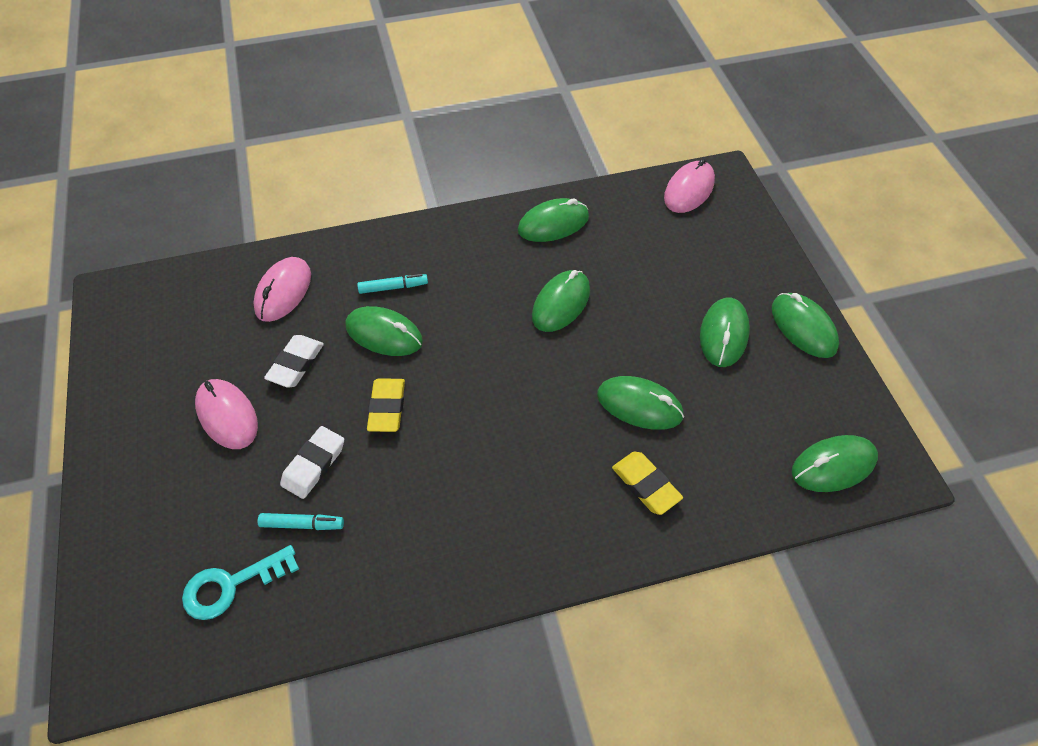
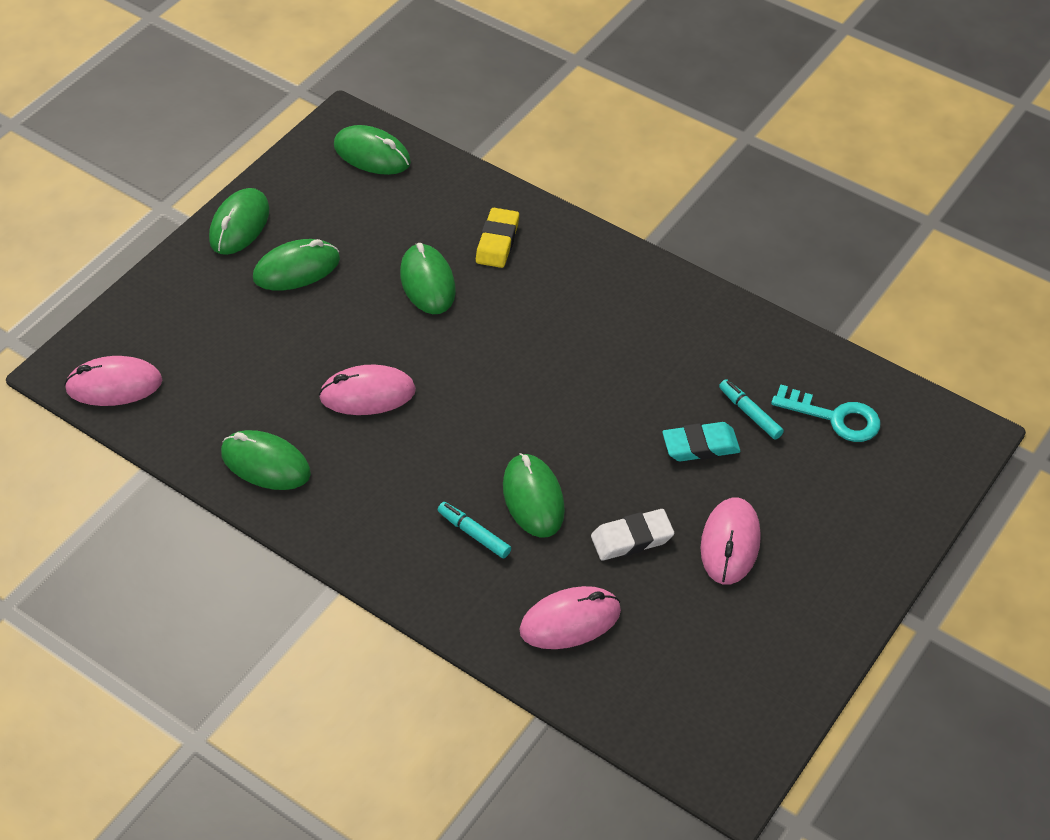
camera: 130 degrees left, 5 degrees down
(314, 464) = (700, 446): white eraser -> turquoise eraser
(387, 407) = (601, 438): yellow eraser -> none
(561, 303) = (367, 394): green mouse -> pink mouse

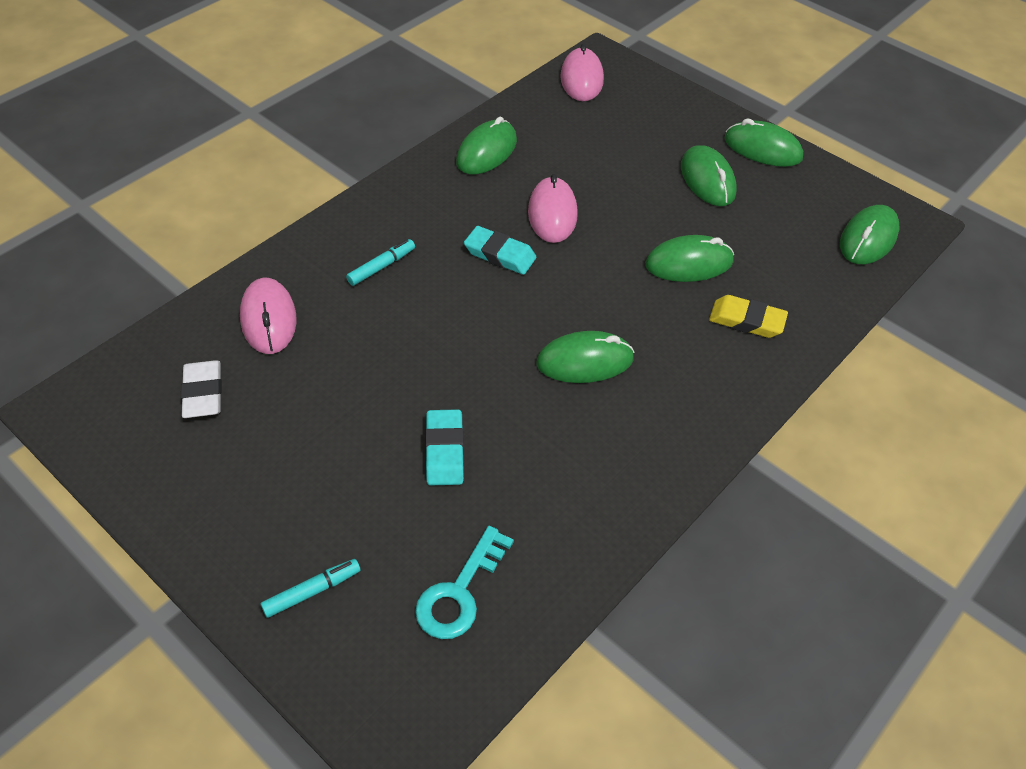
camera: 95 degrees right, 0 degrees up
(438, 433) = (500, 254): none -> turquoise eraser
(533, 498) = (410, 310): green mouse -> green mouse (585, 361)
(632, 538) = (344, 376): white eraser -> white eraser (203, 393)
(730, 543) = (314, 454): pink mouse -> none
(750, 413) = (480, 505): turquoise marker -> turquoise marker (312, 591)

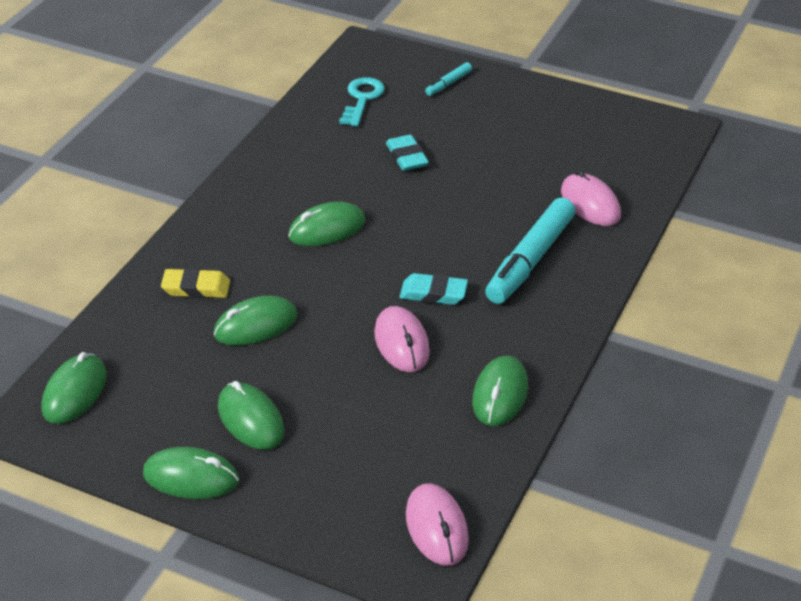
camera: 165 degrees right, 10 degrees down
(203, 393) = (595, 152): white eraser -> none
(381, 267) = (530, 260): turquoise marker -> turquoise marker, size x2.19

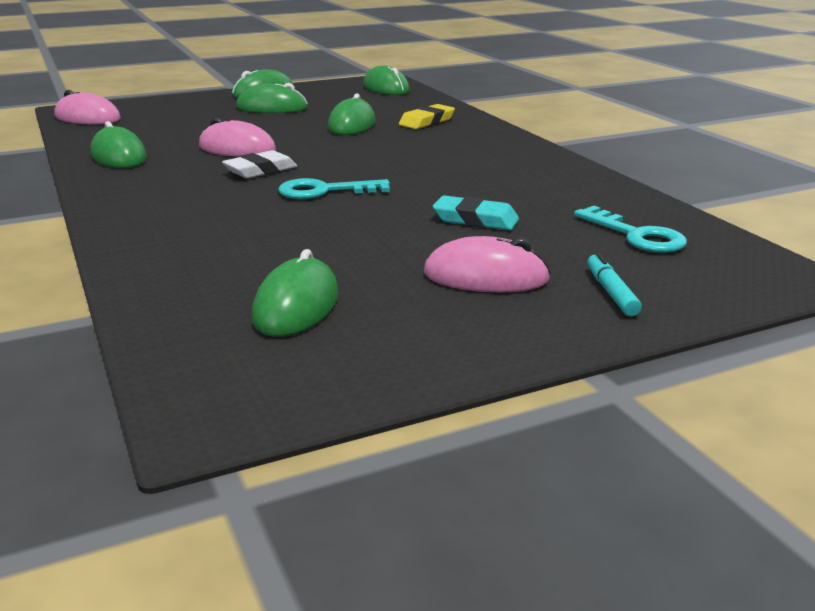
camera: 130 degrees right, 15 degrees down
(327, 229) = (419, 164): green mouse -> green mouse (296, 306)
(433, 293) = (260, 170): turquoise eraser -> white eraser
(434, 238) = (325, 191): none -> turquoise key
(530, 260) = (209, 212): turquoise marker -> none
(590, 204) = (212, 270): pink mouse -> pink mouse (486, 277)

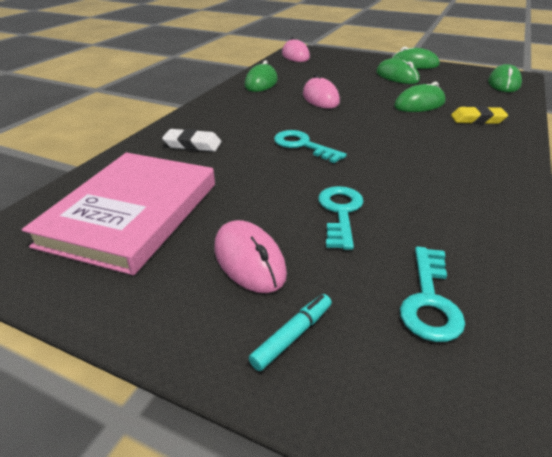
camera: 50 degrees right, 10 degrees up
(260, 170) = (301, 117): white eraser -> white eraser (192, 144)
(296, 306) = (132, 213): green mouse -> pink book
(475, 220) = (340, 212): turquoise eraser -> turquoise key

